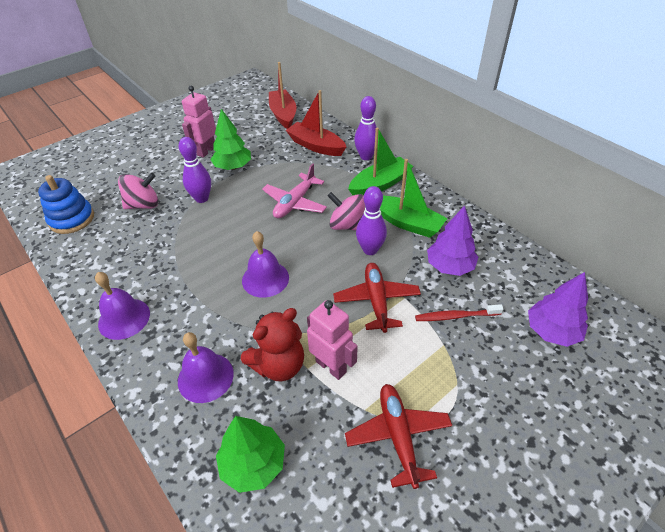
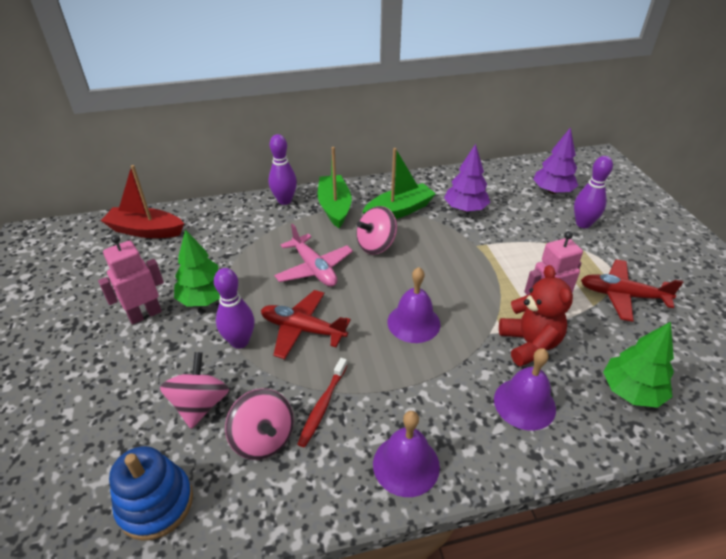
camera: 65 degrees left, 5 degrees down
(126, 241) = (263, 438): none -> pink spinning top
(206, 151) = (145, 314): pink robot -> pink robot turned 90 degrees clockwise
(316, 146) = (233, 225): red boat -> none
(370, 250) = (418, 243): purple bowling pin -> purple bowling pin (583, 224)
(377, 301) = (482, 260): red plane -> red plane (303, 329)
(456, 316) = (519, 226): red toothbrush -> red toothbrush (323, 405)

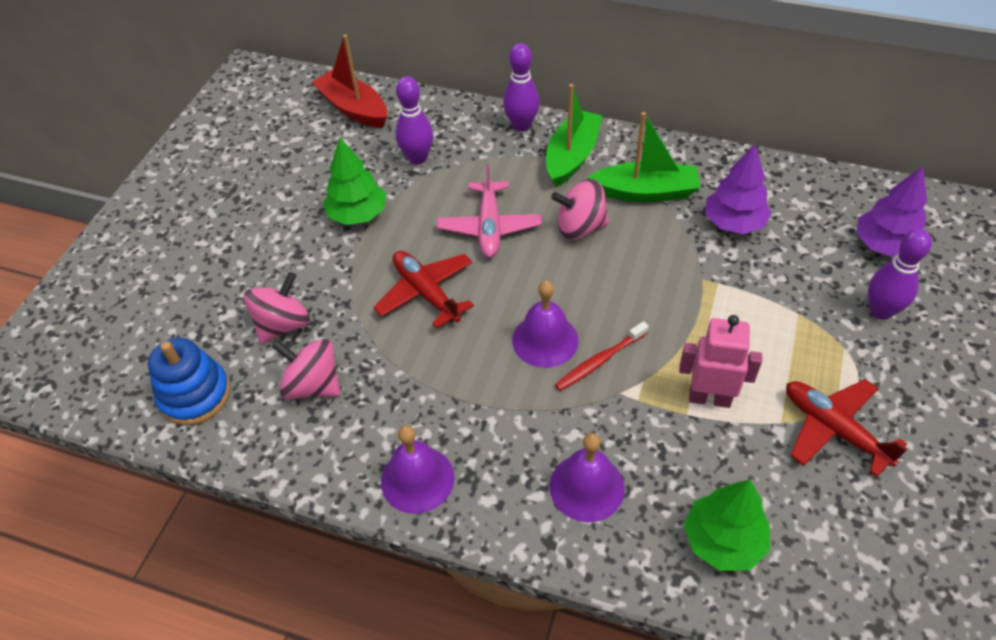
camera: 35 degrees right, 10 degrees up
(145, 314) = (295, 208): pink robot -> none
(240, 341) = (358, 278): purple bowling pin -> purple bowling pin (417, 158)
(263, 438) = (313, 385): pink spinning top -> pink spinning top turned 120 degrees clockwise
(323, 405) = (386, 381): red toothbrush -> red toothbrush (600, 361)
(529, 344) = (654, 428): red teddy bear -> none

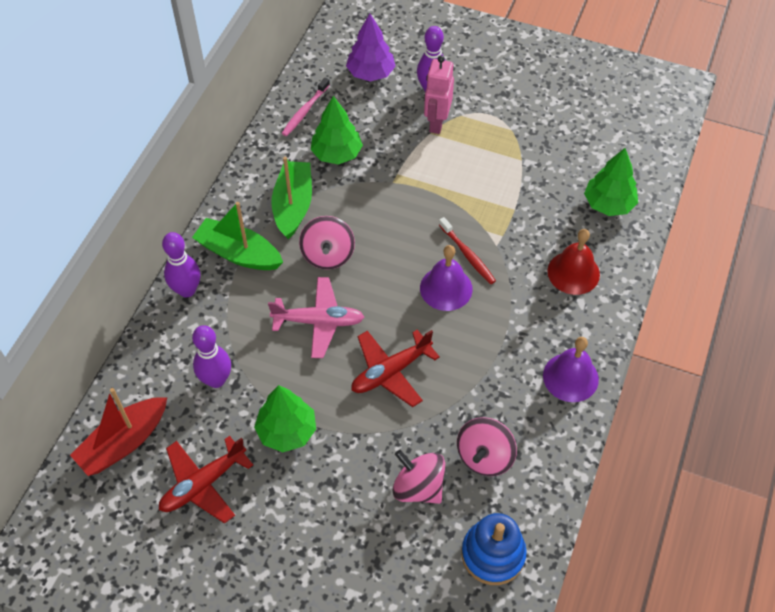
camera: 90 degrees left, 5 degrees up
(587, 487) = (573, 272): purple bell -> red bell
(709, 398) = (501, 194): pink robot -> pink robot (436, 123)
(733, 223) = (337, 154): purple tree -> green tree
(794, 189) = (305, 111): none -> pink toothbrush
(834, 429) = (527, 134): red plane -> red plane (203, 484)

